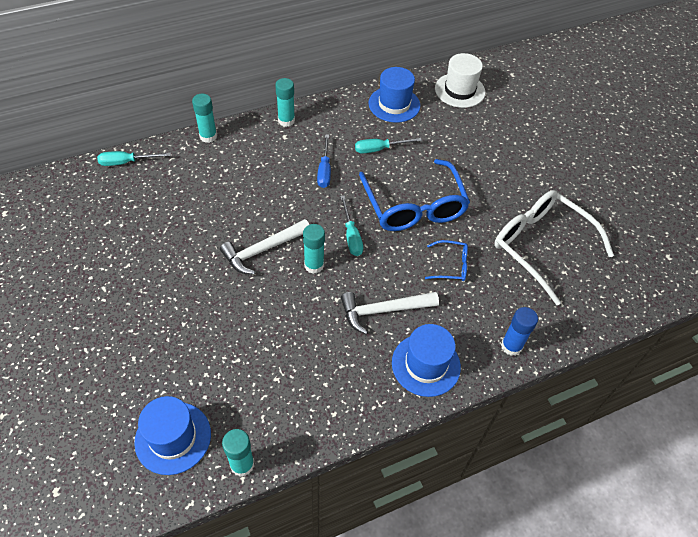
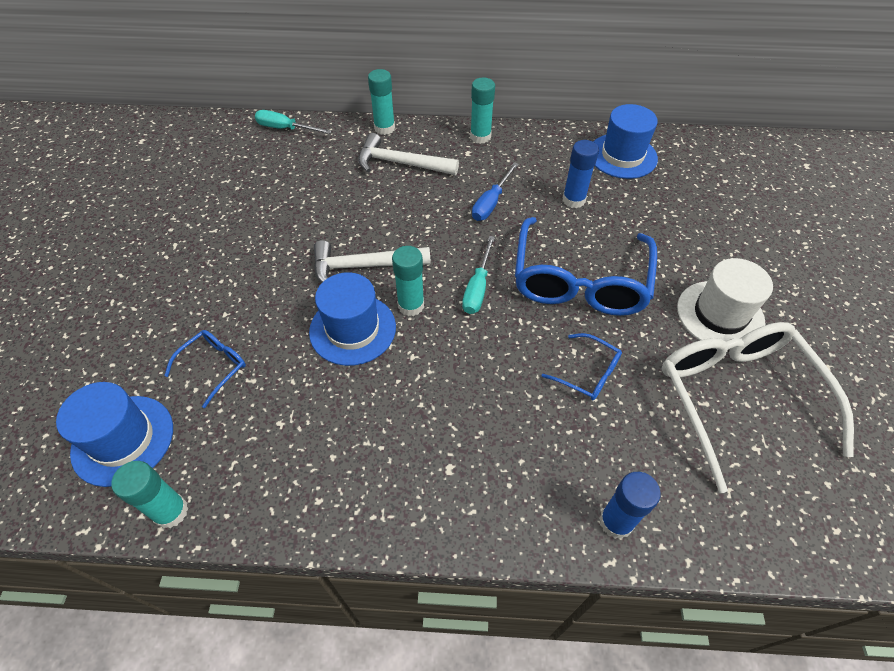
camera: 30 degrees right, 0 degrees up
(203, 362) = (214, 367): none -> blue glasses
(379, 149) = (573, 200): turquoise screwdriver -> blue glue stick
(383, 311) = (462, 395): white hammer -> white hammer (401, 163)
(426, 365) = (476, 492): blue hat -> blue hat (352, 329)
(459, 90) = (720, 164): white hat -> white hat (720, 315)

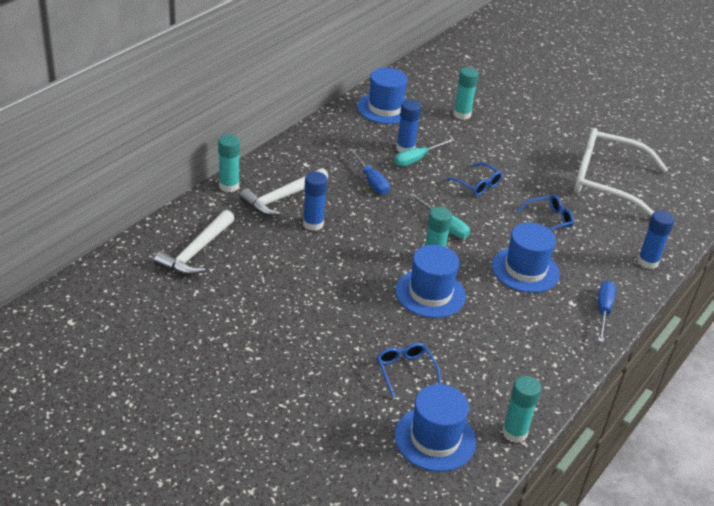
camera: 60 degrees left, 15 degrees down
(285, 129) = (164, 234): turquoise screwdriver -> turquoise screwdriver (417, 159)
(364, 266) = (375, 263): white hammer -> white hammer (196, 251)
(383, 199) = (313, 224): none -> blue glue stick
(463, 511) = (603, 311): none -> blue screwdriver
(469, 393) = (525, 270): none -> blue hat
(480, 137) = (295, 150): turquoise glue stick -> turquoise glue stick (462, 114)
(579, 281) = (477, 185): blue glasses -> blue glasses, size x0.45
(720, 315) = (549, 153): white hat -> none

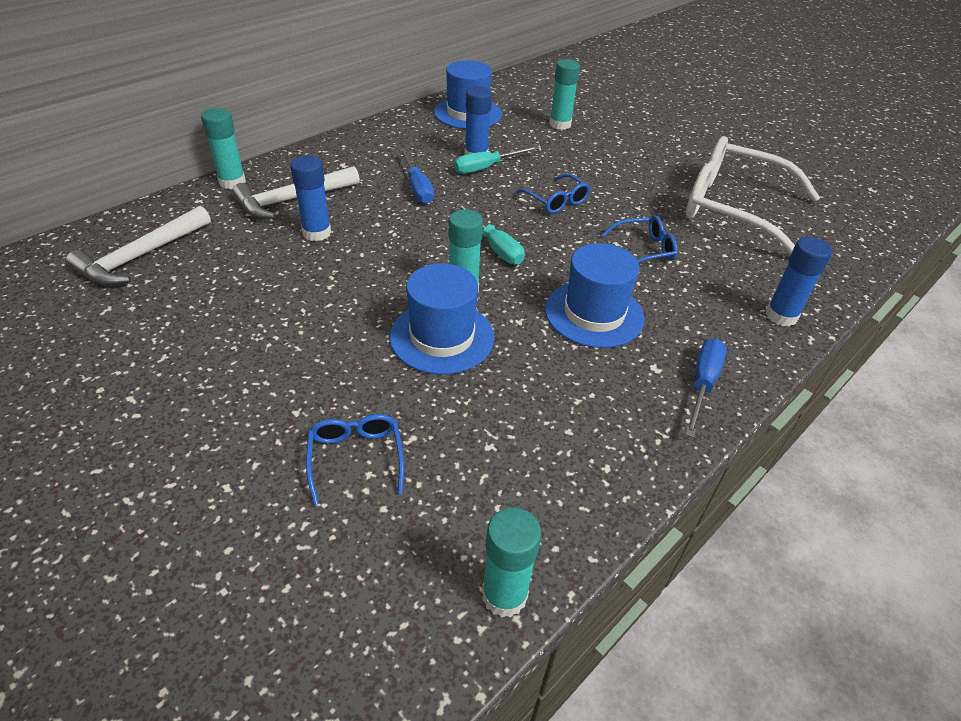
camera: 10 degrees right, 5 degrees up
(435, 439) = (356, 593): blue hat -> none

